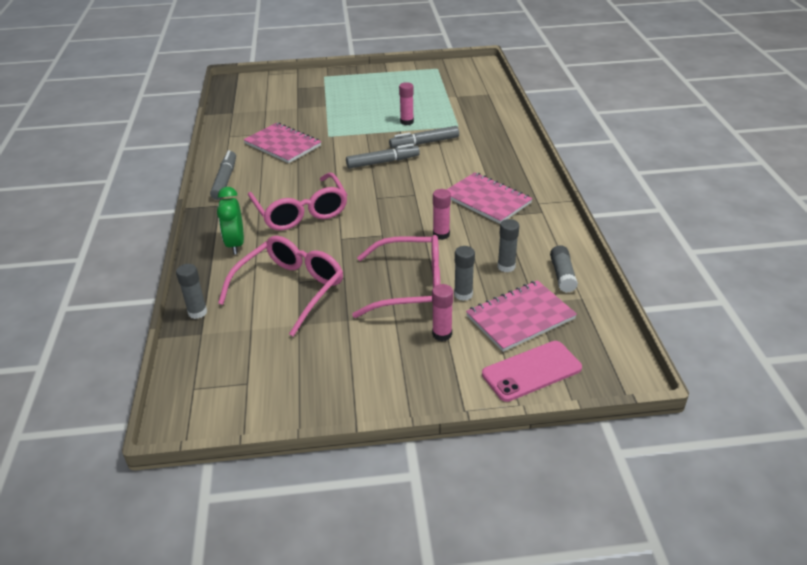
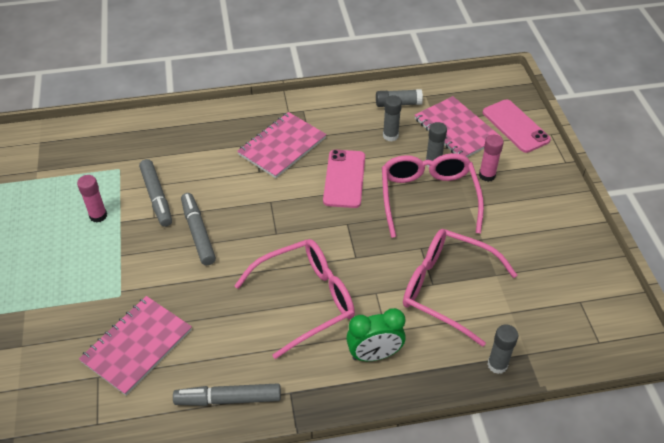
camera: 95 degrees left, 10 degrees up
(441, 234) = (344, 179): pink glue stick -> pink phone

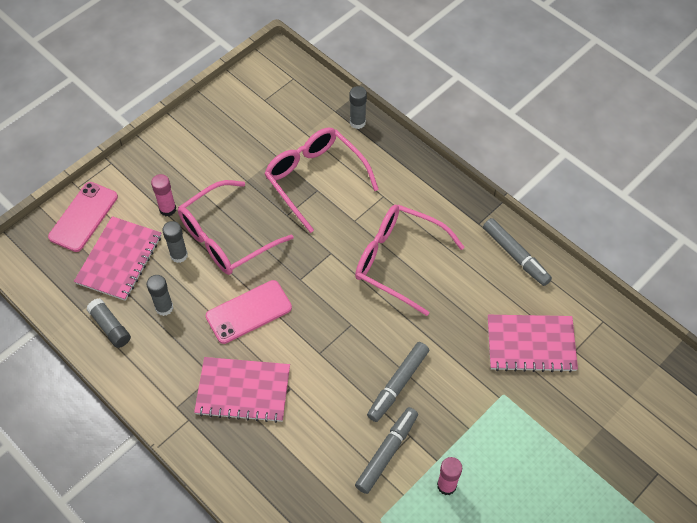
camera: 125 degrees left, 10 degrees up
(374, 355) = (408, 192): green clock -> none
(447, 289) = (315, 179): pink glasses -> pink glasses turned 150 degrees clockwise

